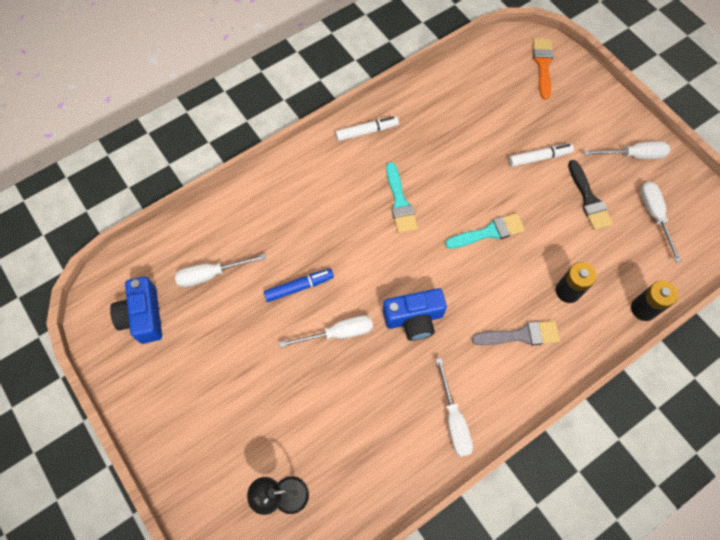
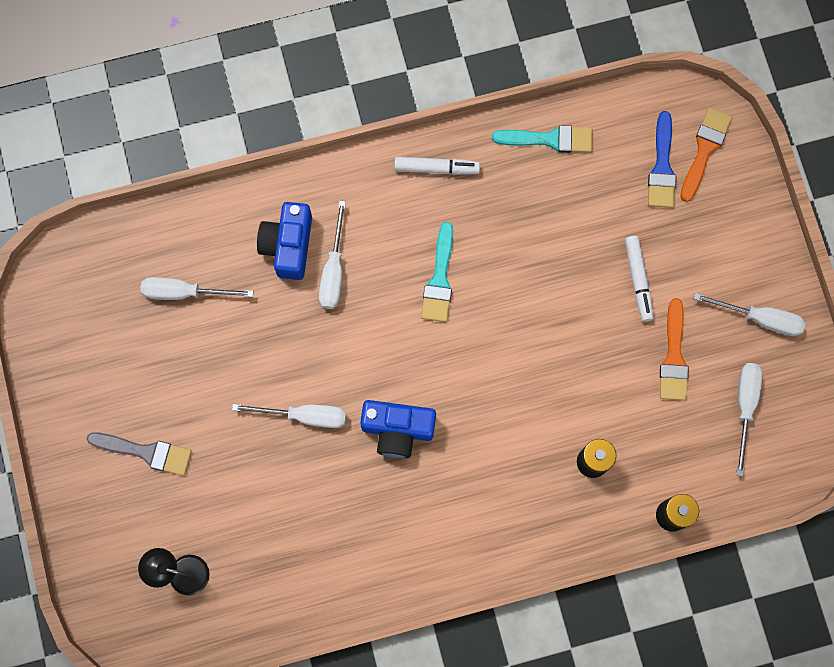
camera: 20 degrees right, 10 degrees up
(143, 316) = (92, 316): blue camera -> blue camera (288, 245)
(299, 287) = (280, 344): blue marker -> none
(453, 420) = (395, 560): white screwdriver -> white screwdriver (333, 270)
(489, 232) = (531, 355): turquoise brush -> turquoise brush (549, 139)
(520, 83) = (662, 167): none -> blue brush
(521, 335) = (513, 494): grey brush -> grey brush (146, 452)
(539, 158) = (638, 280): white marker -> white marker turned 75 degrees clockwise
(589, 199) = (674, 357): black brush -> orange brush

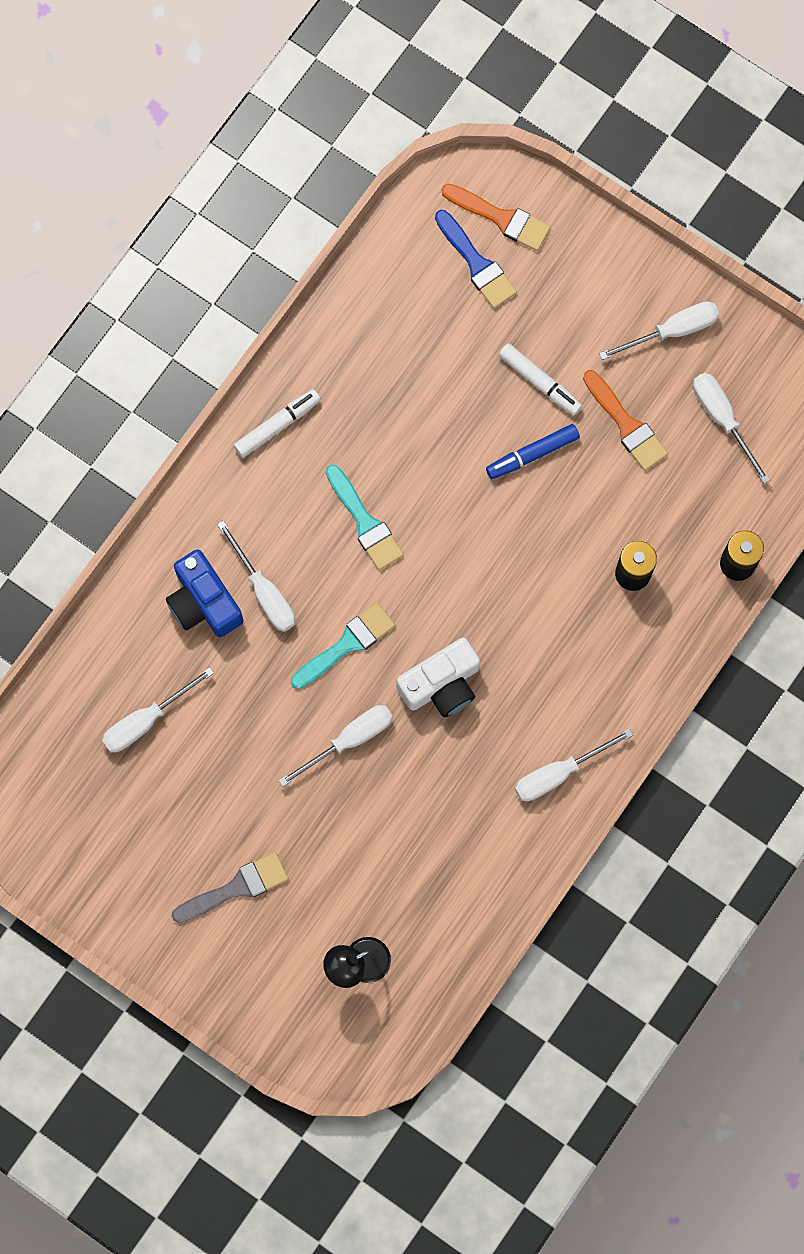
camera: 40 degrees left, 0 degrees up
(397, 430) = (441, 684): blue camera -> white camera
(425, 556) = (559, 773): none -> white screwdriver
(549, 139) = (356, 318): turquoise brush -> turquoise brush (347, 644)
(591, 324) = (532, 454): none -> blue marker
(704, 150) = (501, 218): orange brush -> orange brush turned 135 degrees clockwise

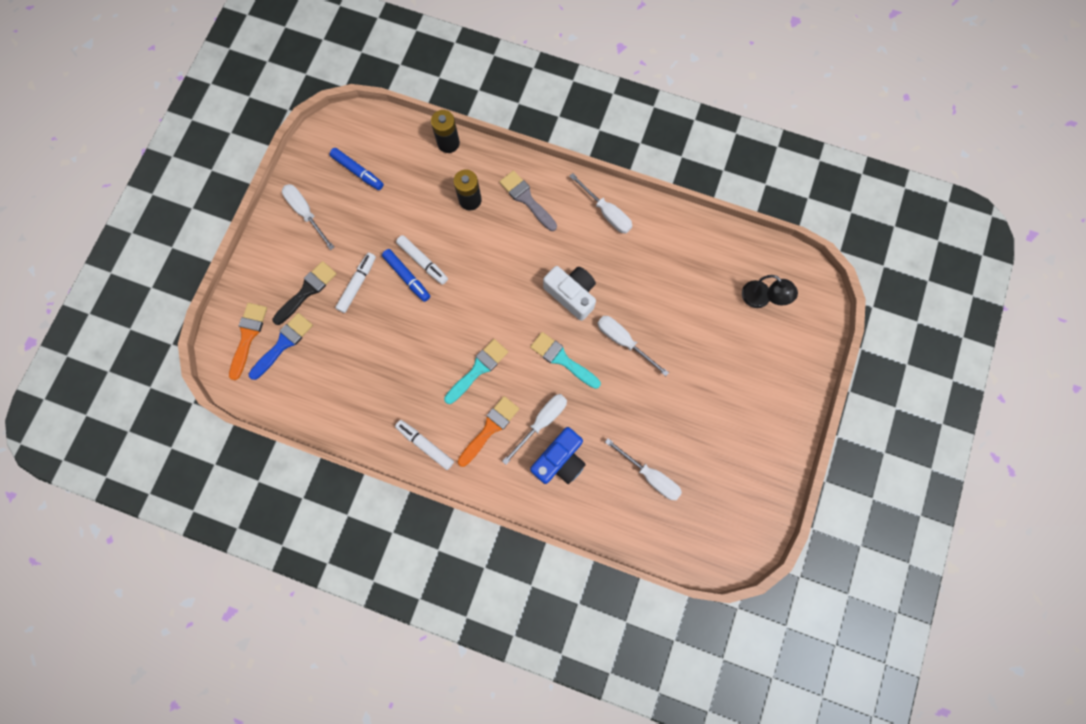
camera: 105 degrees left, 0 degrees up
(236, 887) = (739, 386): grey brush -> grey brush (526, 199)
(548, 310) = (307, 291): none -> black brush
(550, 482) = (423, 262): none -> white marker
(626, 425) = (374, 225): orange brush -> orange brush (490, 428)
(722, 418) = (358, 172): white screwdriver -> blue marker

